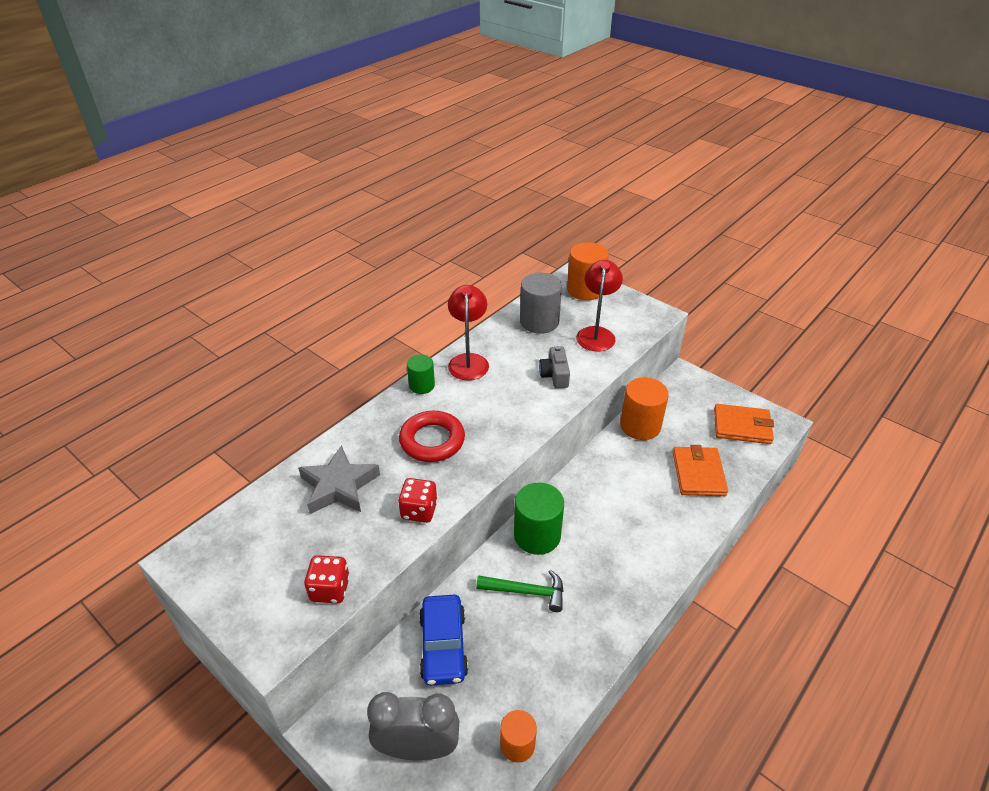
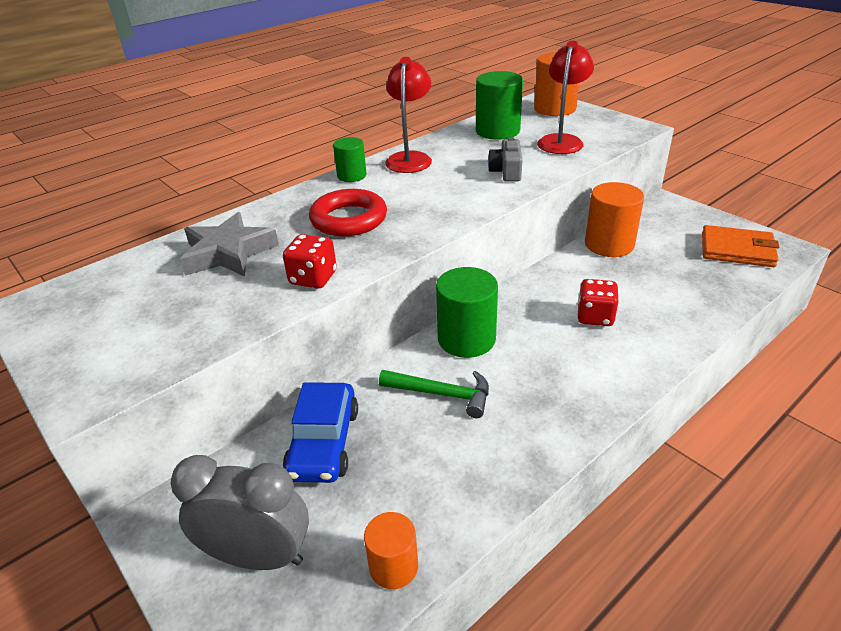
camera: 10 degrees right, 5 degrees down
(330, 589) = (179, 345): red dice -> red dice (595, 317)
(539, 322) = (497, 131): grey cylinder -> green cylinder
(698, 473) = (678, 291): orange wallet -> none

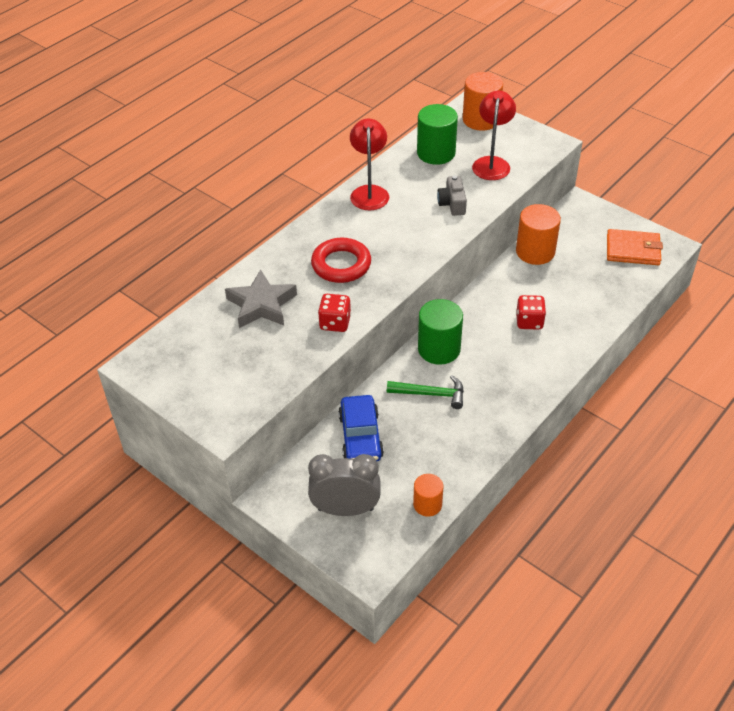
camera: 10 degrees left, 10 degrees up
(352, 176) = (327, 216): green cylinder -> none

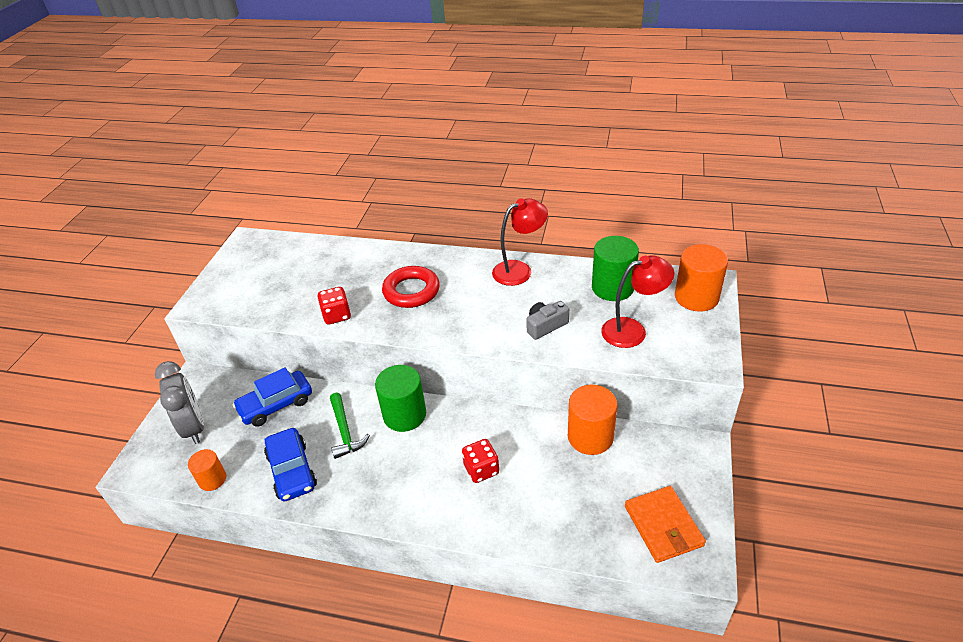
camera: 65 degrees right, 5 degrees down
(261, 305) = (338, 269): grey star -> none
(454, 442) = (292, 471): none -> blue car

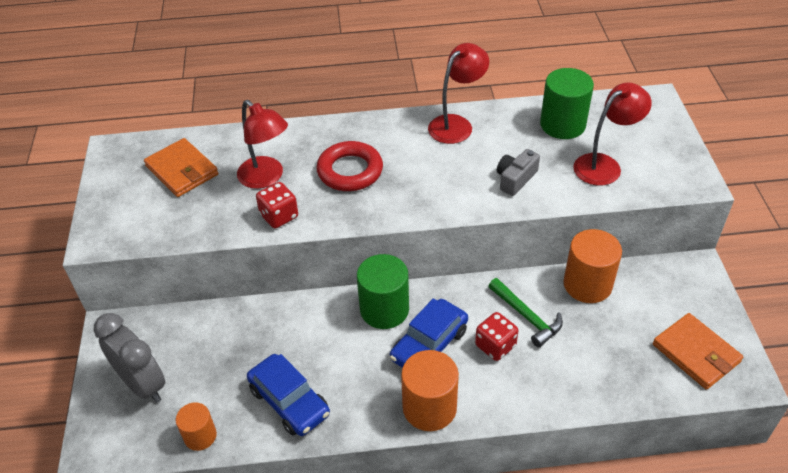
camera: 20 degrees left, 5 degrees up
(276, 405) = (230, 334): blue car -> blue car (429, 344)
(285, 265) = (182, 170): none -> orange wallet
(344, 283) = (266, 178): none -> red lamp
(345, 431) = (327, 344): green hammer -> green hammer (527, 317)
(696, 297) = (649, 118): orange cylinder -> orange cylinder (429, 407)

